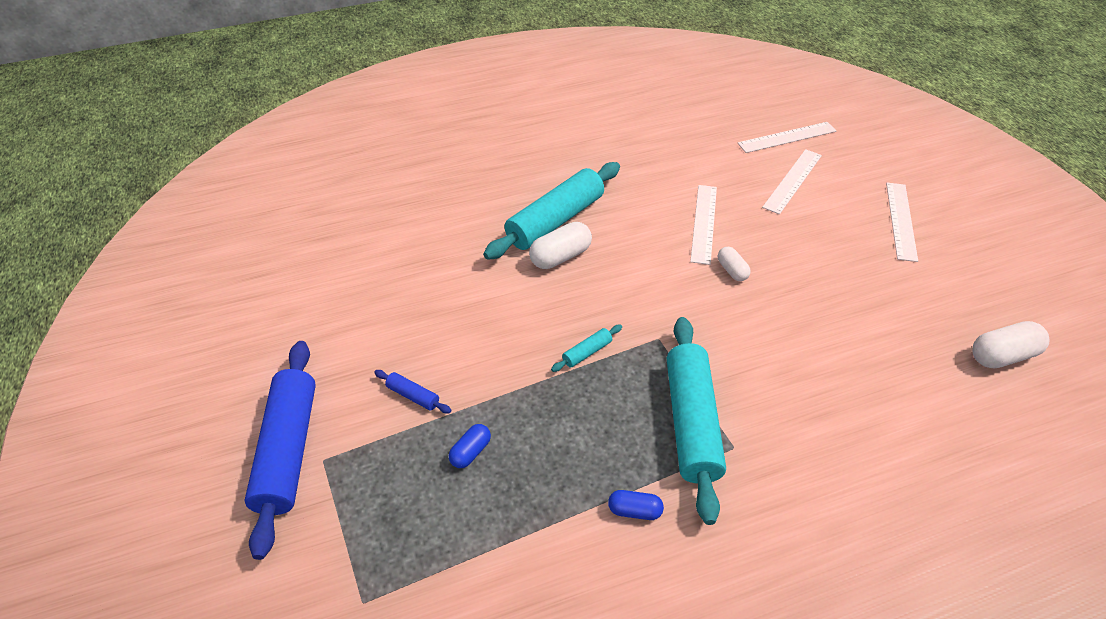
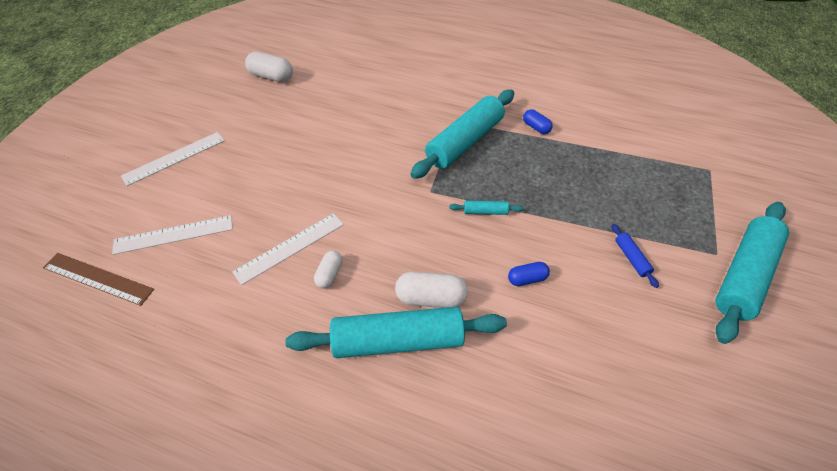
camera: 140 degrees left, 5 degrees up
(288, 450) = (743, 275): blue rolling pin -> turquoise rolling pin
(471, 452) = (609, 201): blue capsule -> blue capsule (527, 279)
(732, 270) = (326, 200): white capsule -> white capsule (329, 274)
(787, 137) = (98, 279): white ruler -> brown ruler

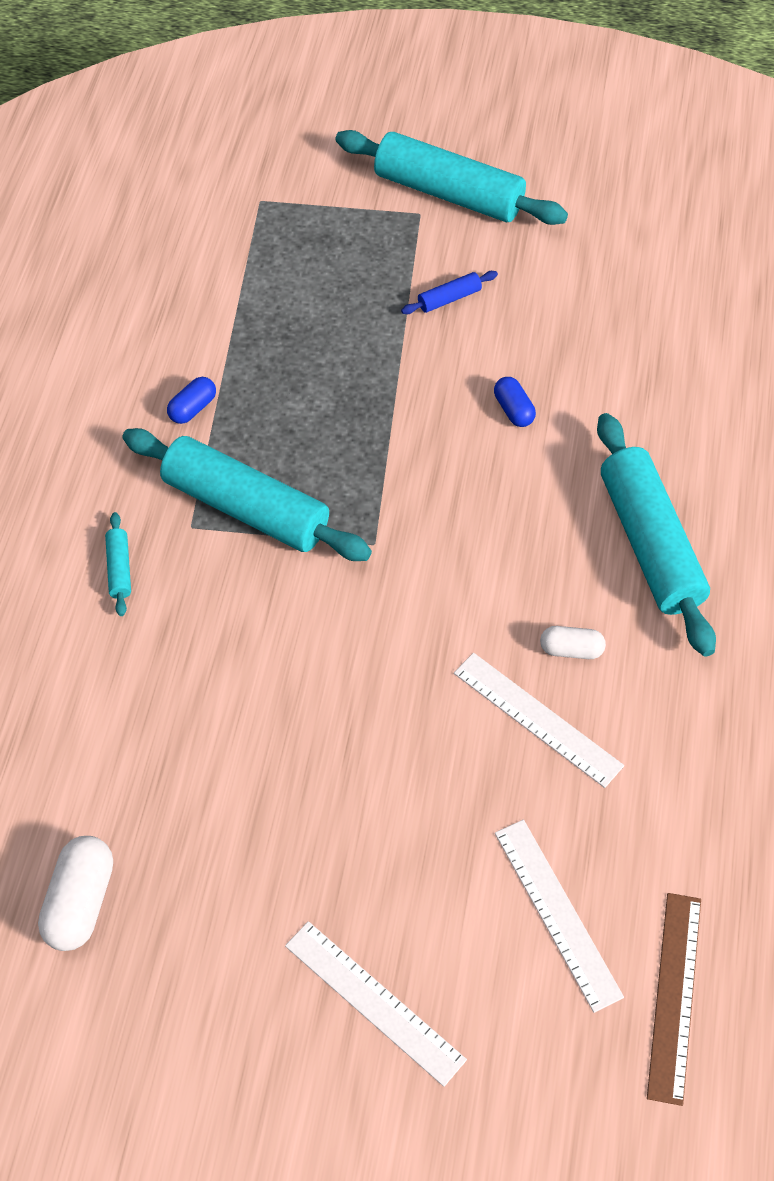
camera: 100 degrees left, 5 degrees up
(431, 298) = (575, 516): white capsule -> none
(485, 212) = (402, 466): turquoise rolling pin -> turquoise rolling pin (119, 569)

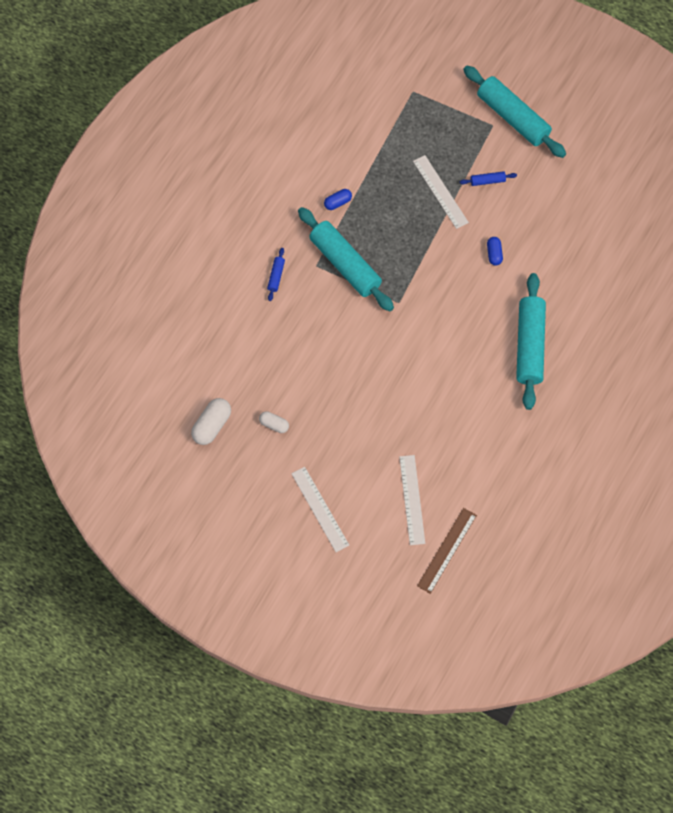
camera: 20 degrees right, 10 degrees up
(119, 569) = (276, 276): turquoise rolling pin -> blue rolling pin
(537, 719) = (439, 412): white ruler -> white ruler (440, 192)
(571, 649) = (469, 385): white capsule -> white capsule (274, 424)

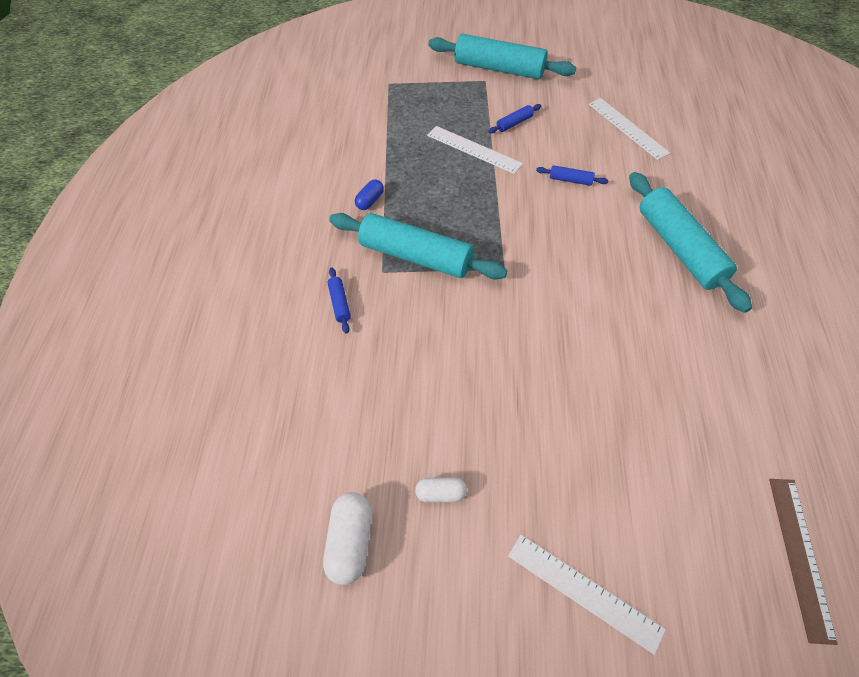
camera: 25 degrees left, 10 degrees down
(412, 499) = (696, 504): white ruler -> white ruler (627, 128)
(494, 254) = (570, 180): blue capsule -> blue rolling pin

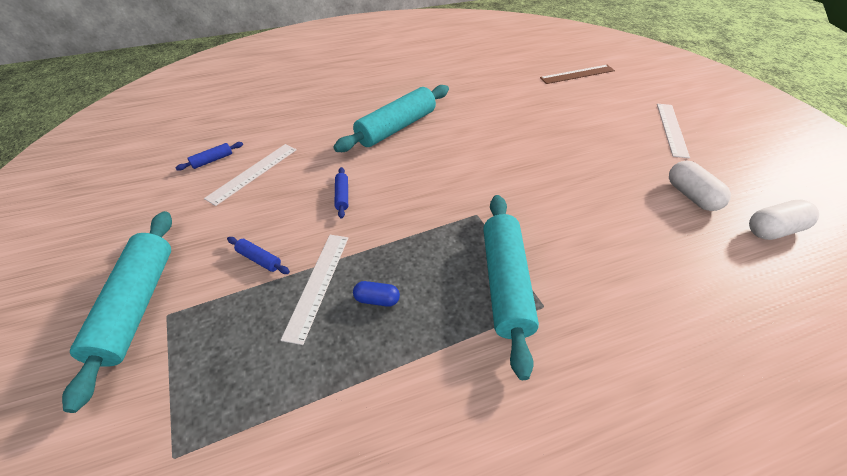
camera: 115 degrees left, 10 degrees down
(340, 303) = (610, 328): blue rolling pin -> blue rolling pin (212, 160)
(370, 201) = (451, 365): blue capsule -> blue capsule (377, 299)
(441, 493) = (691, 196): white capsule -> white capsule, size x1.65

